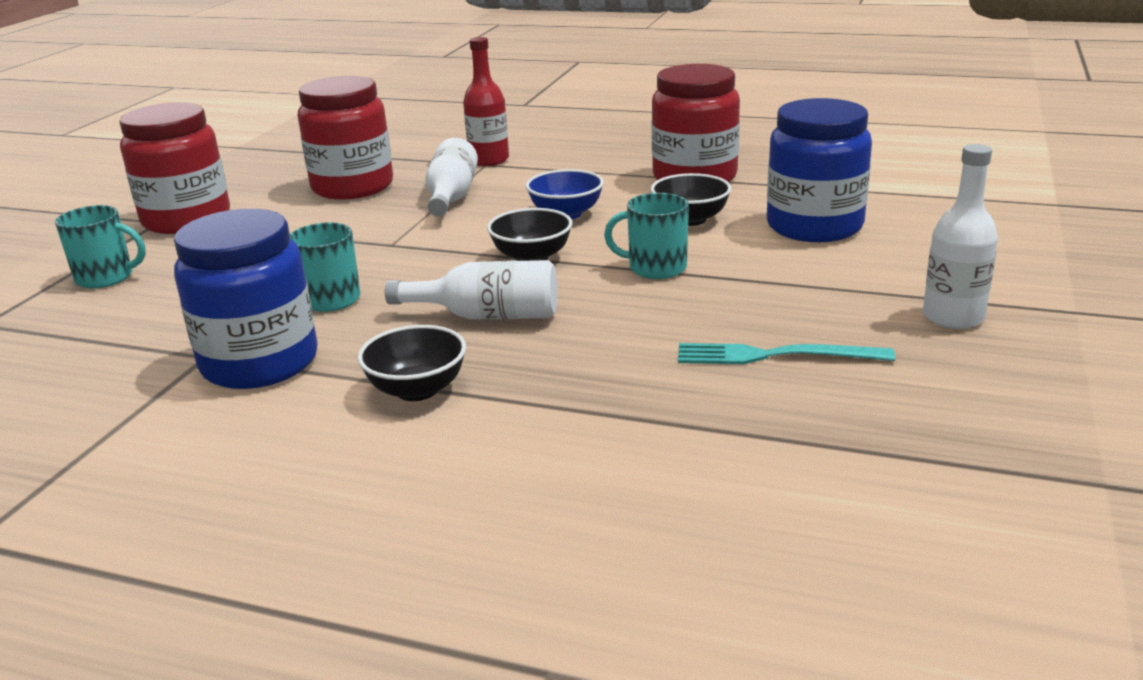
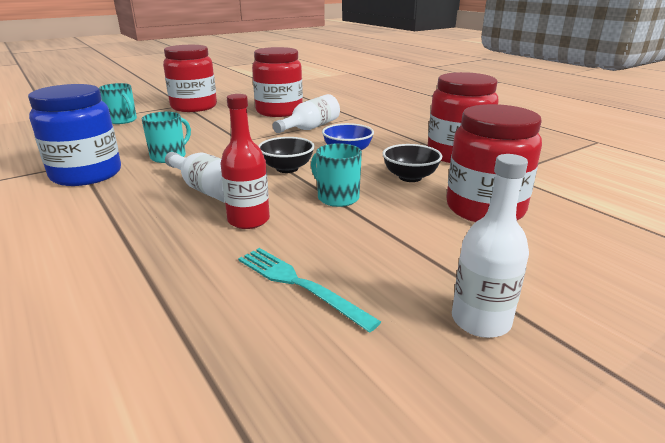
camera: 35 degrees right, 0 degrees up
(417, 390) = (105, 214): black bowl -> none
(489, 160) = (362, 116): red bottle -> red bottle (248, 220)
(814, 226) = (485, 209): blue jar -> red jar

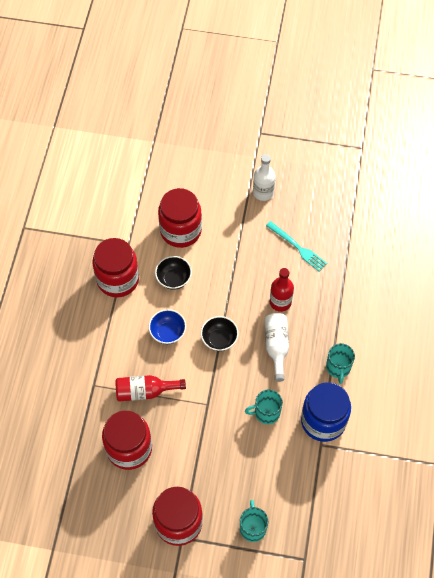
camera: 135 degrees left, 35 degrees up
(300, 285) = (297, 247): turquoise fork -> turquoise fork turned 45 degrees counterclockwise
(310, 128) = (145, 391): white bottle -> red bottle
(337, 198) = (227, 289): turquoise mug -> turquoise mug (338, 368)

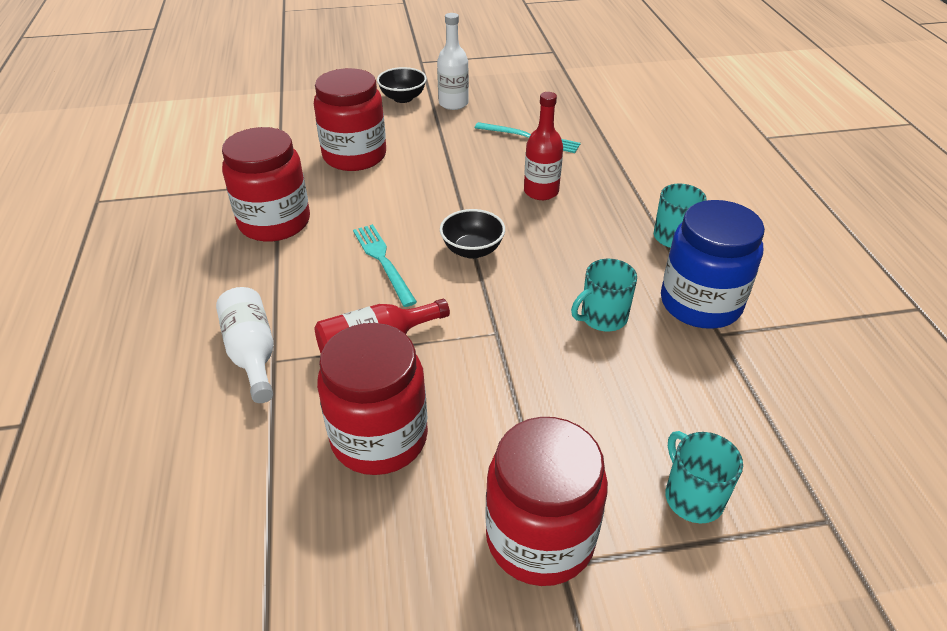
camera: 20 degrees left, 20 degrees down
(168, 332) = (383, 262): blue bowl -> turquoise fork
(174, 279) = (366, 203): black bowl -> black bowl (403, 98)
(276, 346) = (566, 237): white bottle -> white bottle (252, 353)

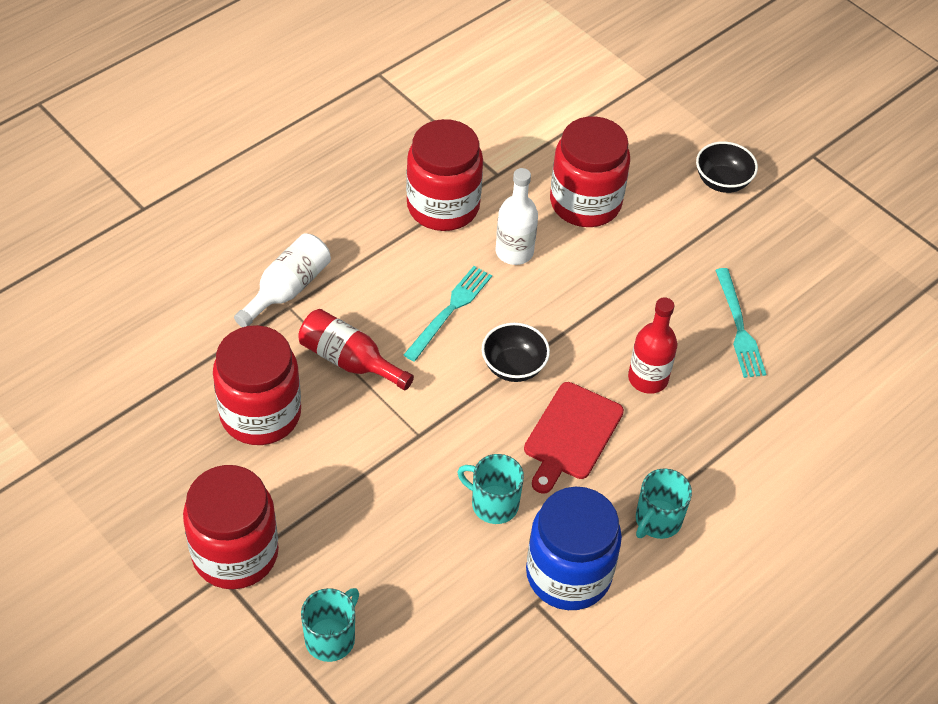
camera: 55 degrees right, 10 degrees up
(453, 103) = (750, 229): white bottle -> white bottle (514, 252)
(564, 247) = (571, 434): none -> red cutting board

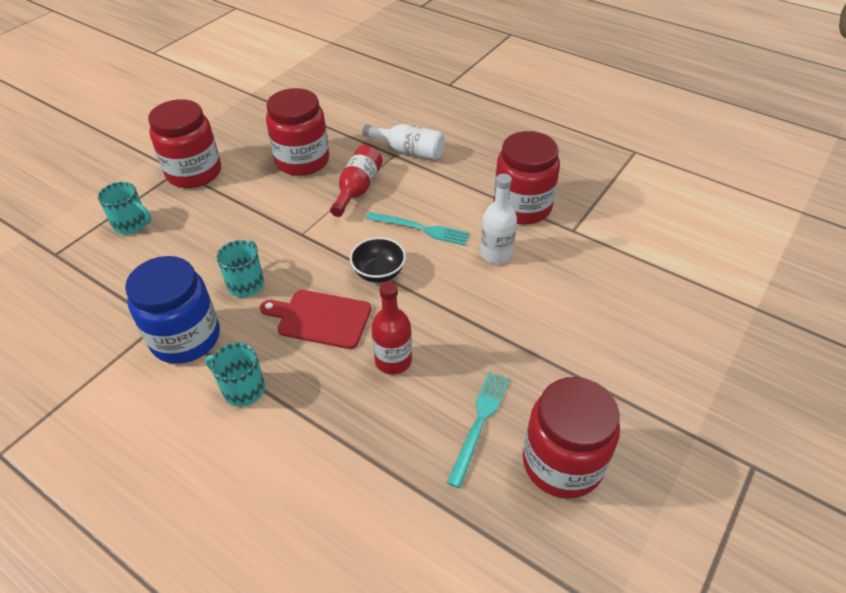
camera: 80 degrees right, 5 degrees down
(585, 203) = (573, 288): red jar -> red jar (562, 463)
(722, 182) = (661, 386): black bowl -> none
(738, 326) = (479, 423): turquoise fork -> turquoise fork turned 135 degrees clockwise

